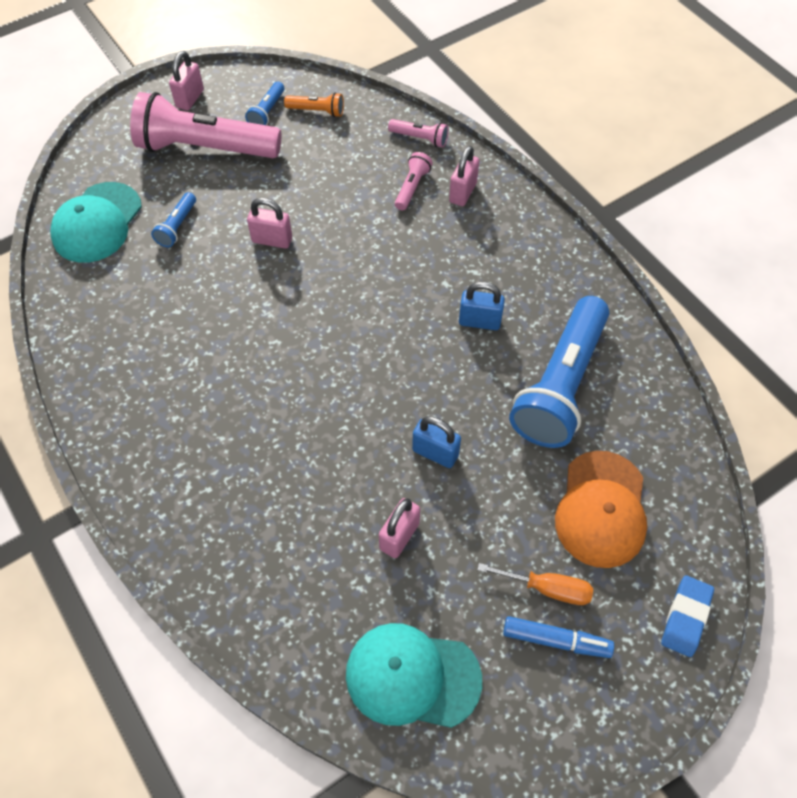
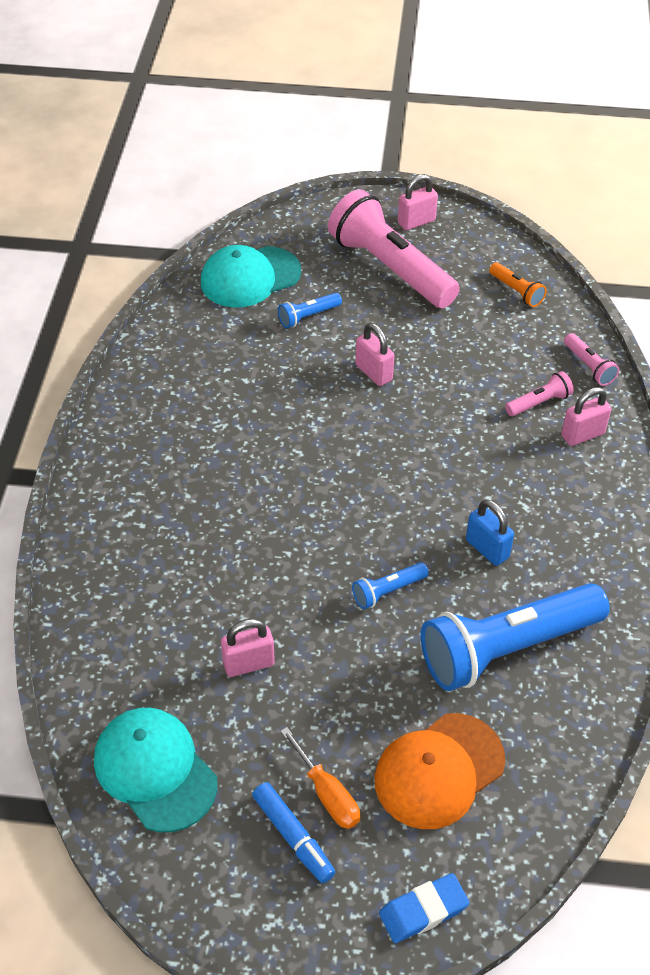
camera: 40 degrees right, 10 degrees down
(267, 112) = (471, 268): blue flashlight -> blue flashlight (388, 591)
(435, 453) = (341, 624): blue padlock -> none

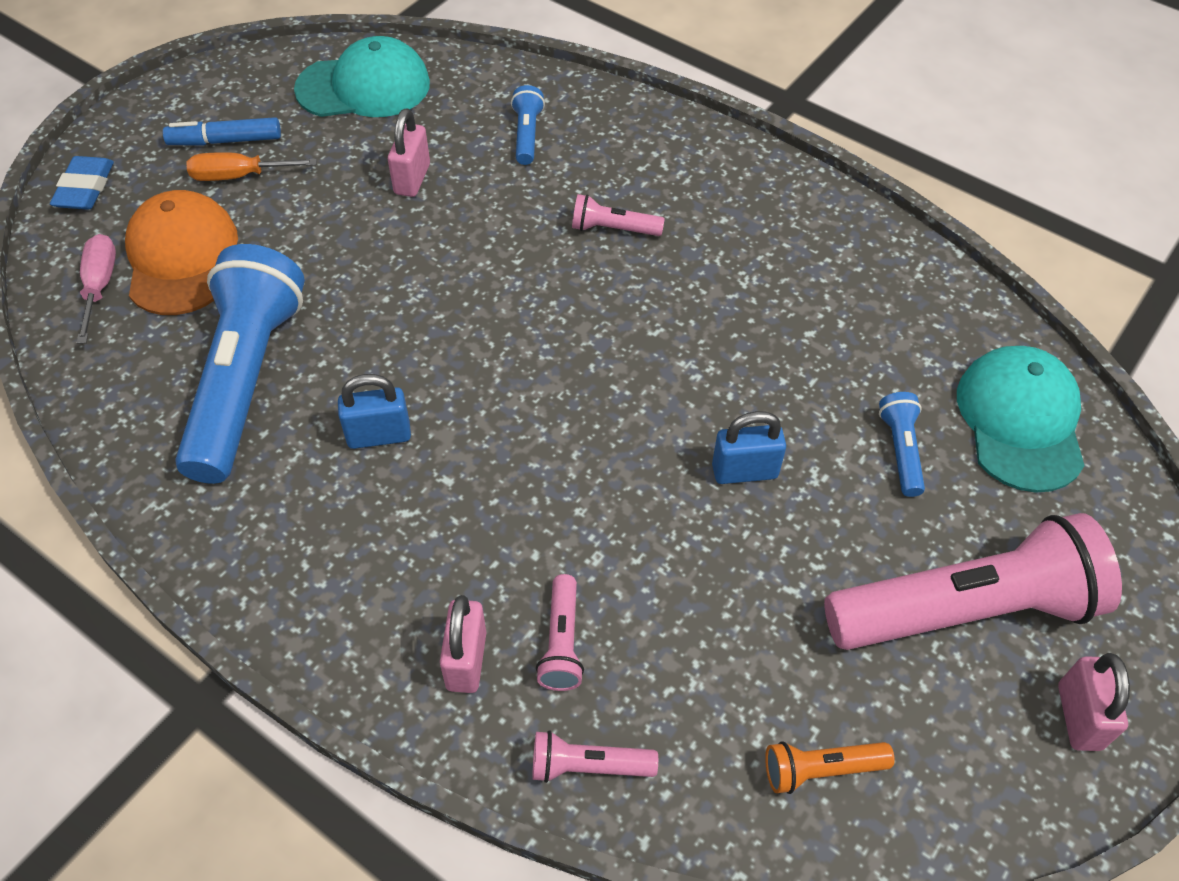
camera: 120 degrees right, 5 degrees up
(219, 513) = (613, 229): none -> pink flashlight
(373, 372) = (744, 471): pink padlock -> blue padlock
(388, 591) = (401, 317): blue flashlight -> blue flashlight (527, 135)
(507, 808) = (100, 286): none -> pink screwdriver

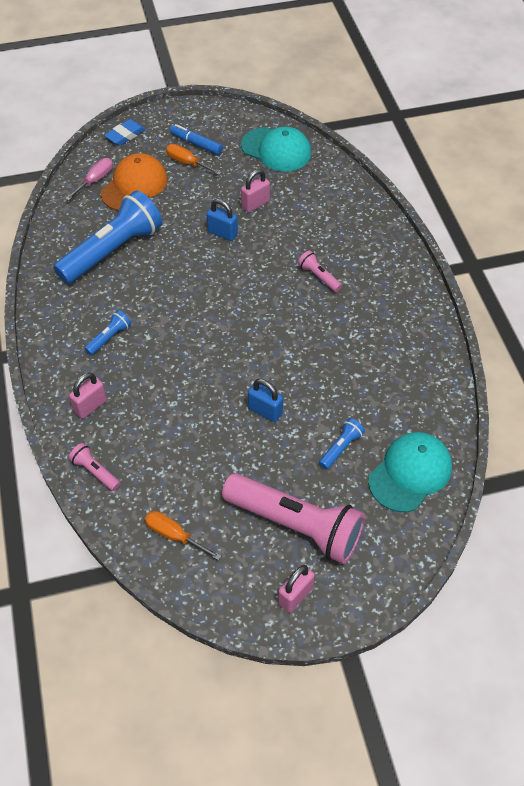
camera: 40 degrees right, 0 degrees up
(379, 435) = (139, 303): blue padlock -> blue padlock (222, 233)
(527, 135) = (325, 212): blue flashlight -> blue flashlight (109, 337)
(562, 642) = (129, 424): pink flashlight -> none
(821, 769) = (174, 535): orange flashlight -> orange screwdriver

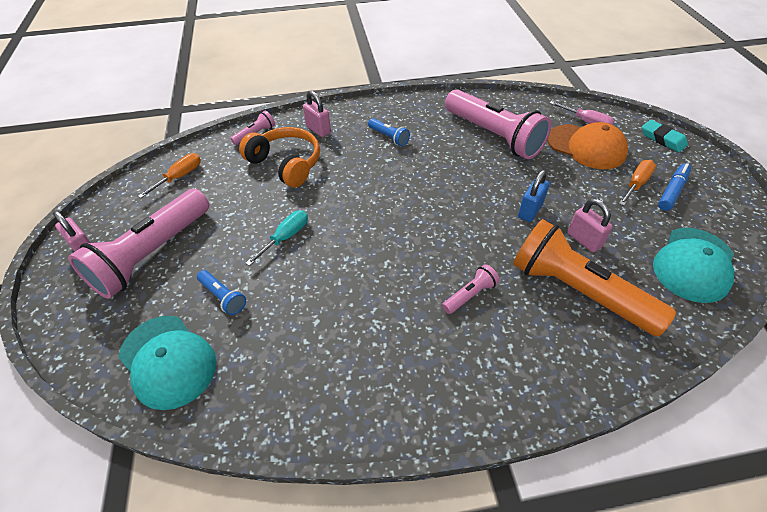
camera: 95 degrees right, 5 degrees down
(113, 250) = (494, 136): blue flashlight -> pink flashlight
(125, 135) = (662, 139): blue eraser -> turquoise eraser
(153, 429) = (286, 164): none -> orange headphones
(265, 411) = (286, 237): blue padlock -> turquoise screwdriver
(307, 214) = (578, 291): none -> orange flashlight

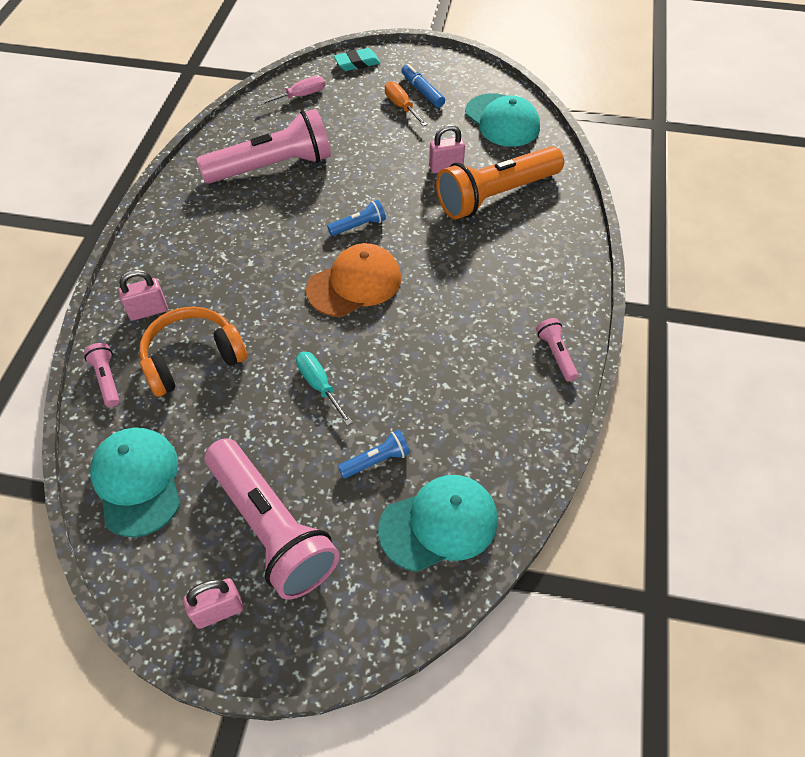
camera: 70 degrees left, 5 degrees up
(179, 177) = (137, 482): orange screwdriver -> turquoise cap
(389, 137) = (212, 250): blue flashlight -> blue flashlight (359, 226)
(470, 295) = (468, 263): pink flashlight -> pink flashlight (556, 354)
(530, 211) = (393, 185): blue padlock -> none
(586, 147) = (334, 112): orange cap -> orange cap (354, 284)

